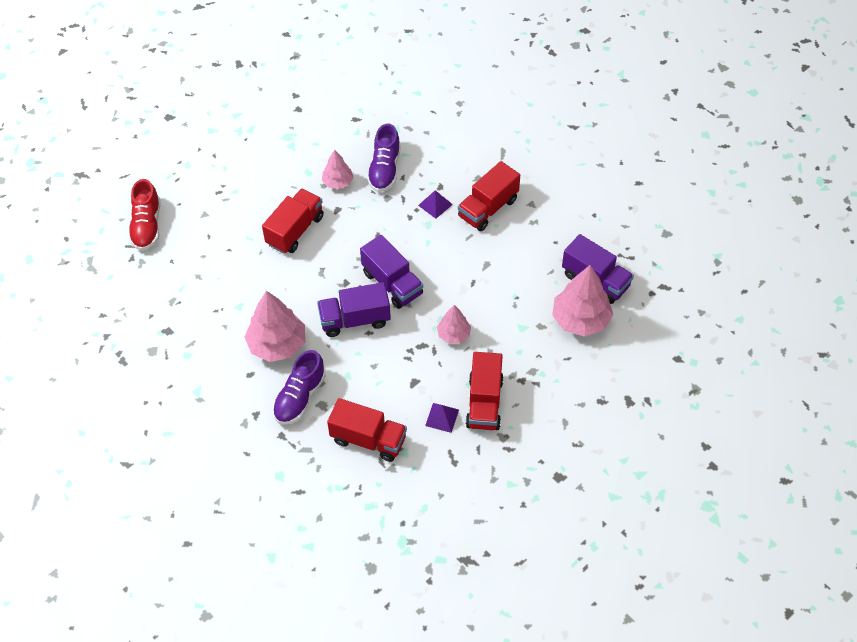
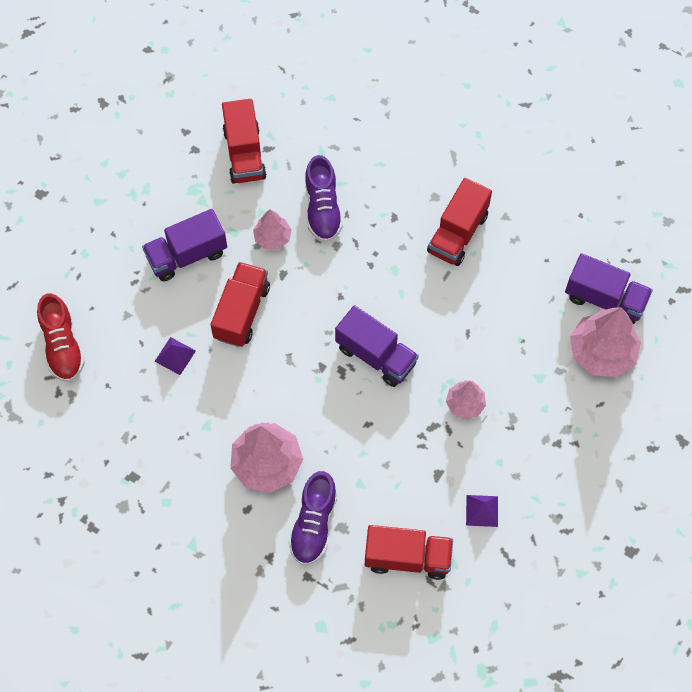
camera: 15 degrees left, 10 degrees up
(355, 320) = (347, 412): purple truck -> purple truck (187, 255)
(435, 205) = (395, 242): purple pyramid -> purple pyramid (175, 356)
(484, 402) = (524, 481): red truck -> red truck (244, 154)

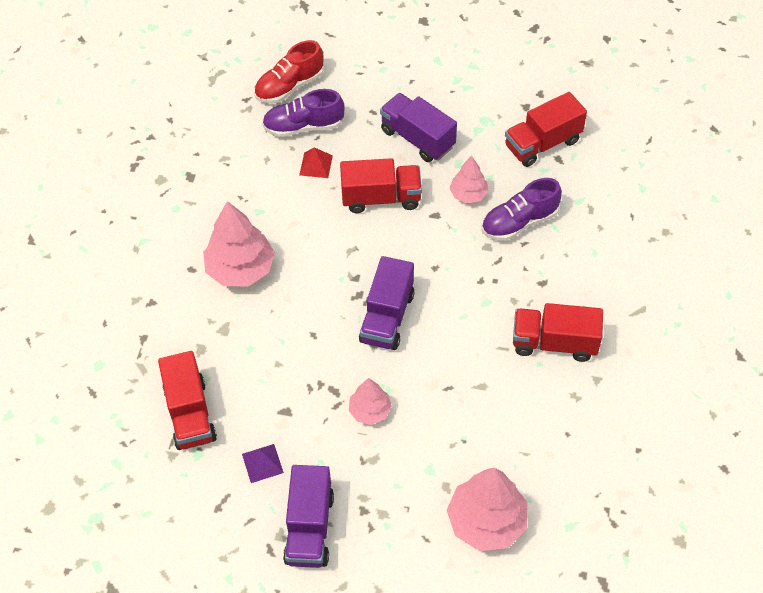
camera: 70 degrees right, 10 degrees down
(175, 356) = (316, 165): purple pyramid -> red pyramid
(313, 524) = (196, 325): purple shoe -> purple shoe (304, 126)
(605, 299) = (551, 505): purple truck -> purple truck (309, 528)

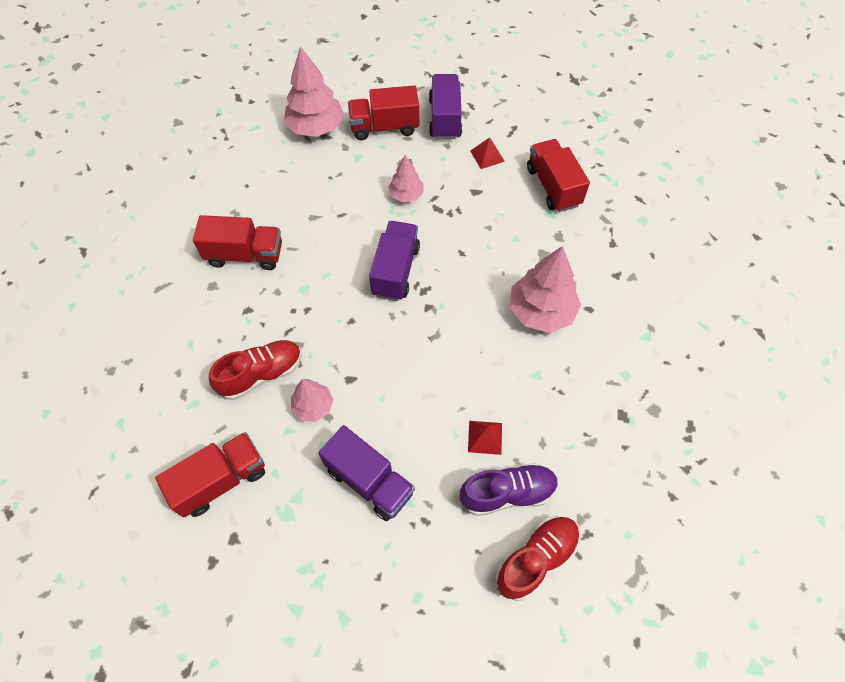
camera: 175 degrees right, 5 degrees up
(262, 463) = (487, 156): purple pyramid -> red pyramid
(381, 198) = (408, 397): red truck -> red truck (384, 127)
(519, 222) = (261, 374): purple shoe -> red shoe

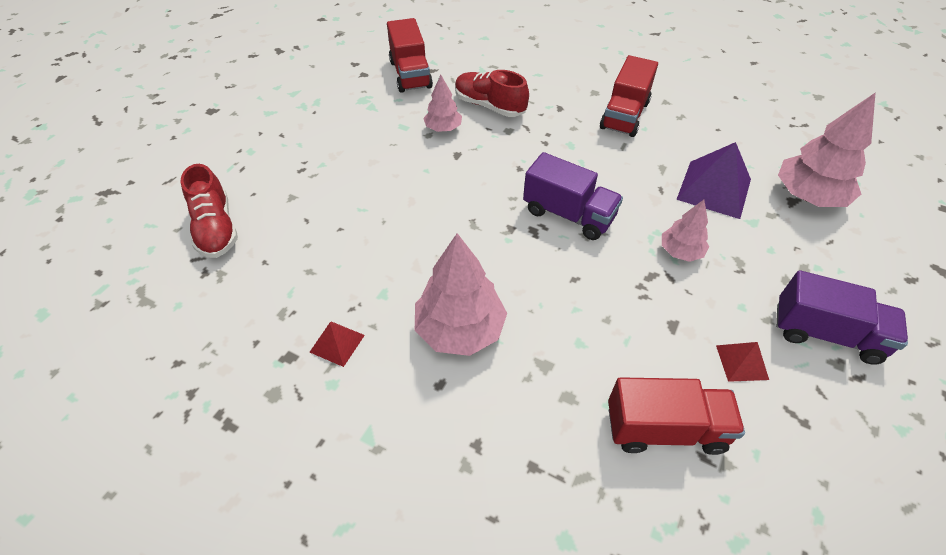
camera: 110 degrees right, 10 degrees down
(261, 374) = (489, 106): red shoe -> red shoe turned 135 degrees clockwise
(328, 181) = (714, 189): none -> purple pyramid
(369, 481) = (357, 146): purple truck -> none
(384, 127) = (808, 260): red truck -> none
(485, 437) = (344, 229): red pyramid -> red pyramid (337, 343)
(507, 493) = (283, 228): purple shoe -> none

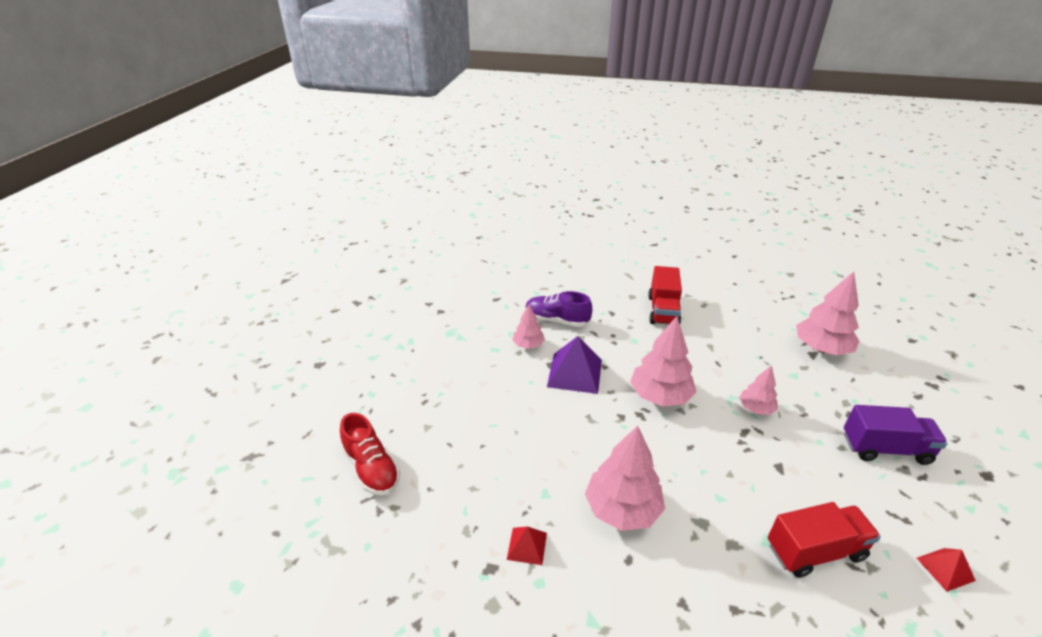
camera: 15 degrees left, 15 degrees down
(410, 74) = (480, 305): red truck -> none
(489, 106) = (556, 320): red shoe -> purple shoe
(568, 214) = (660, 396): purple truck -> pink tree
(714, 189) = (755, 355): purple pyramid -> purple pyramid (575, 373)
(742, 362) = (841, 484): red pyramid -> red pyramid (945, 569)

